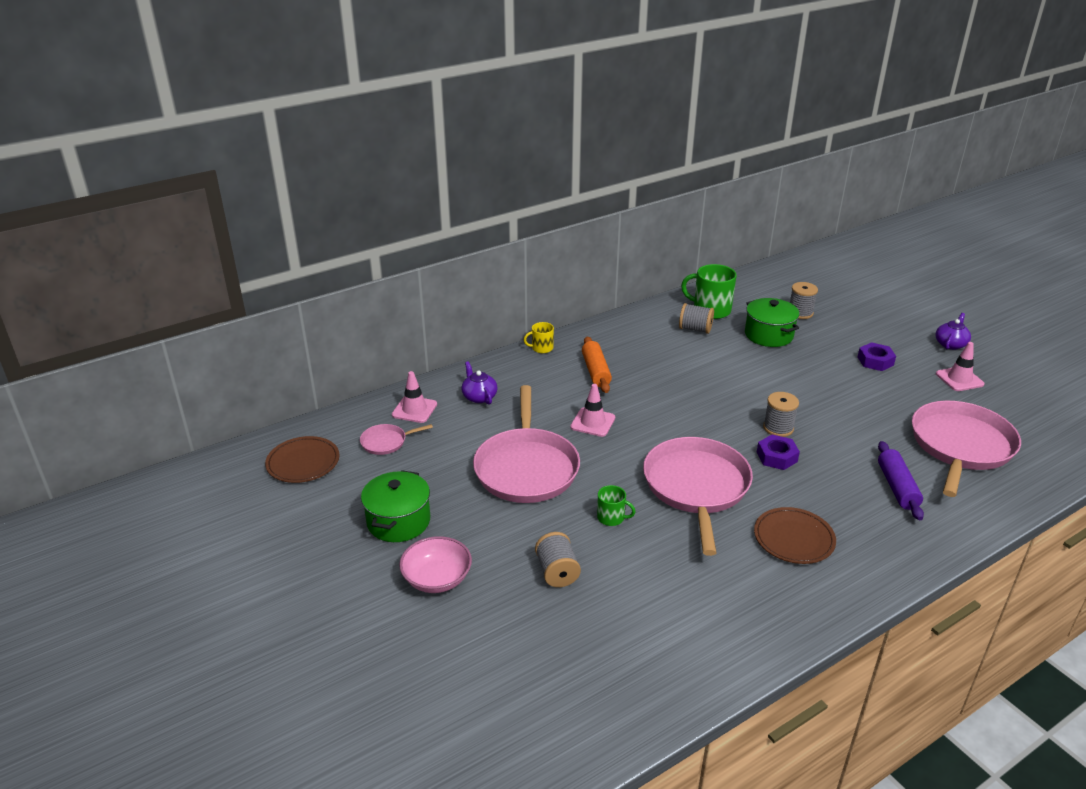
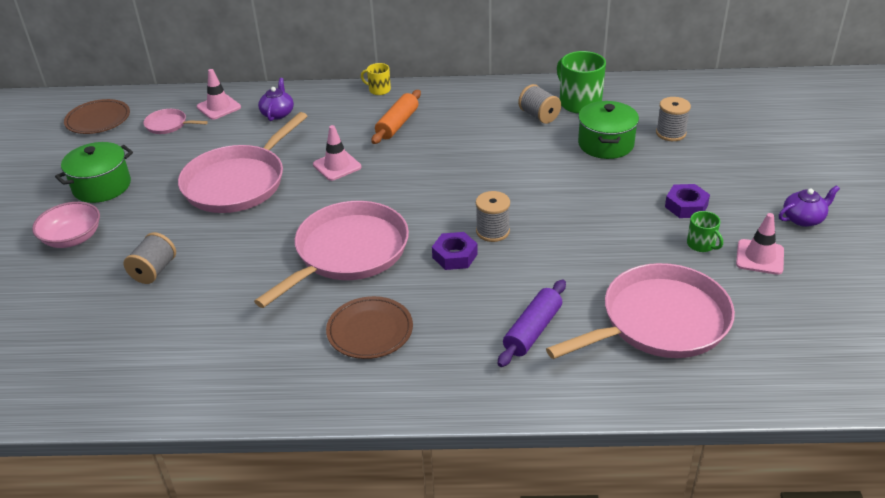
camera: 35 degrees right, 5 degrees up
(611, 518) = (247, 248): green mug -> green mug (701, 244)

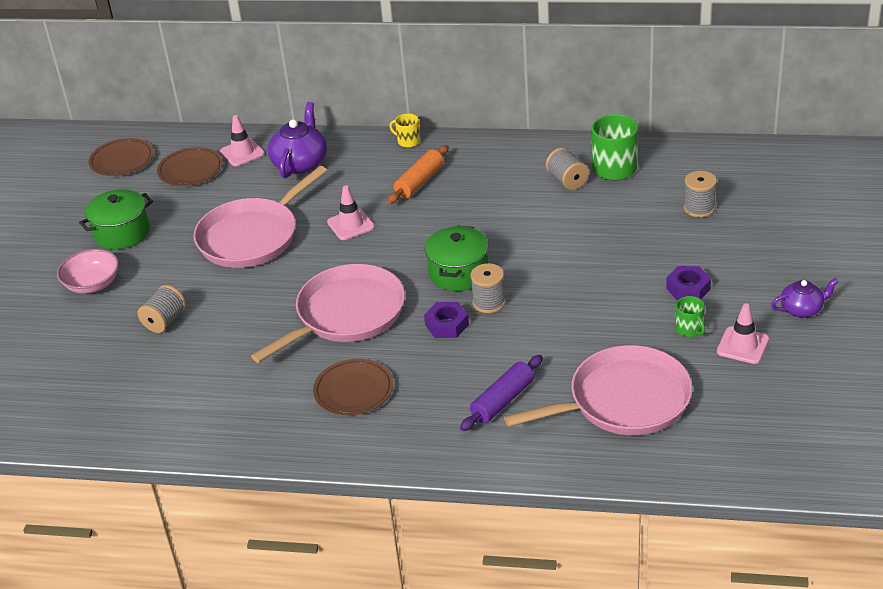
camera: 10 degrees right, 0 degrees up
(168, 125) = (190, 170): pink pan -> brown plate
(278, 113) = (300, 163): purple teapot -> purple teapot, size x1.64
(605, 144) = (627, 216): green pot -> green pot (458, 273)

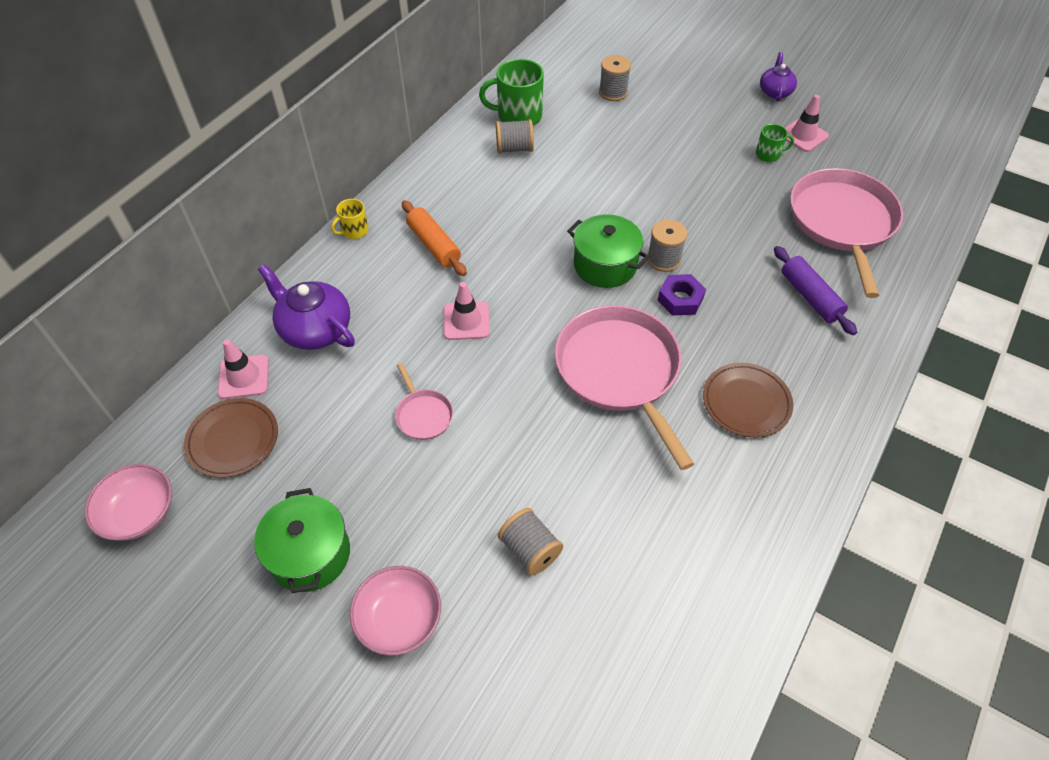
camera: 70 degrees left, 15 degrees up
(122, 160) = (139, 513): brown plate -> pink bowl
(252, 236) = (423, 414): pink pan -> pink pan, size x0.44
(688, 288) = (716, 136): purple nut -> none

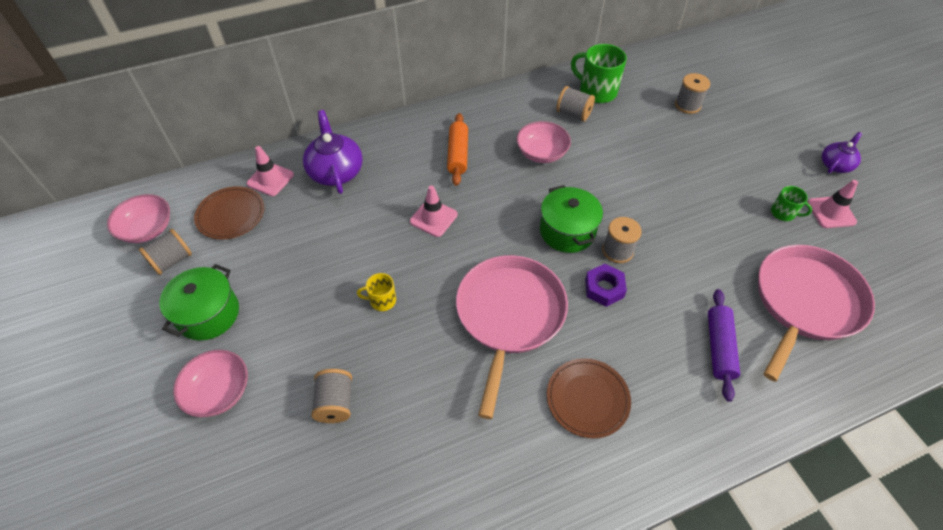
camera: 35 degrees right, 0 degrees up
(208, 527) = (172, 260): none -> grey spool
(354, 231) = (415, 119): yellow mug -> yellow mug (382, 300)
(423, 414) = (350, 266): pink pan -> none
(517, 202) = (541, 153): none -> pink bowl

